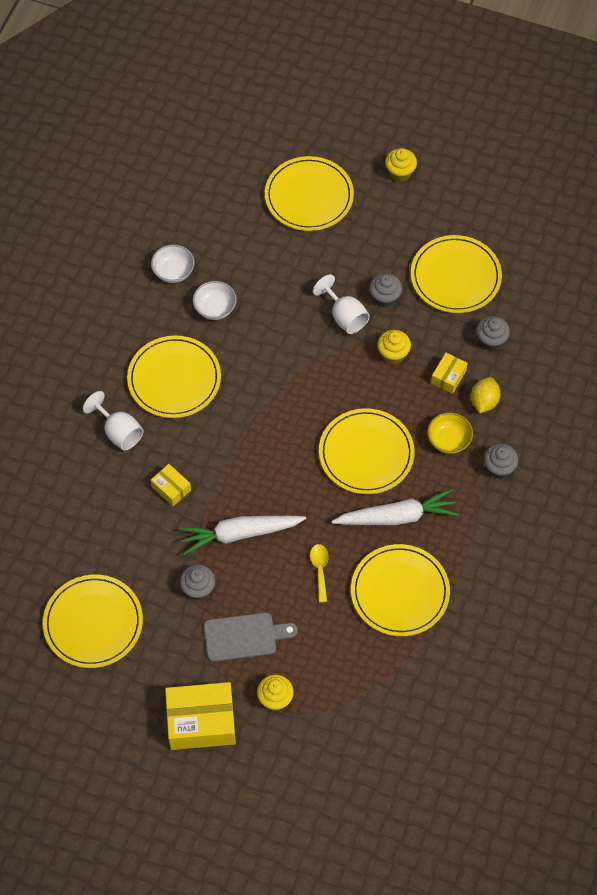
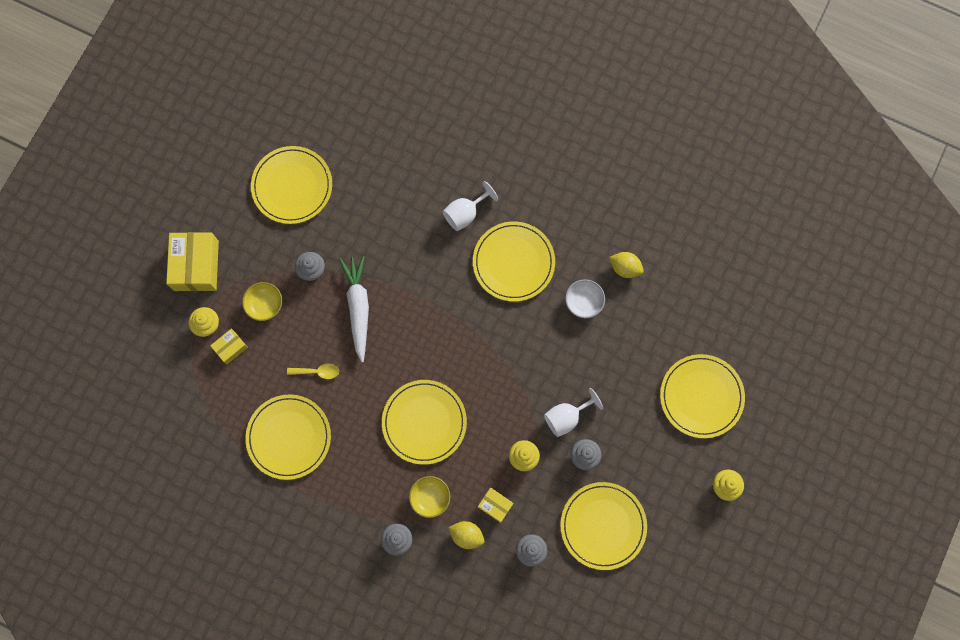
camera: 95 degrees right, 15 degrees up
(171, 489) = (407, 254): yellow box -> yellow box (230, 348)
(173, 271) = (625, 268): white bowl -> yellow lemon
(244, 637) = (265, 304): grey cutting board -> yellow bowl
(397, 517) = (360, 442): white carrot -> none

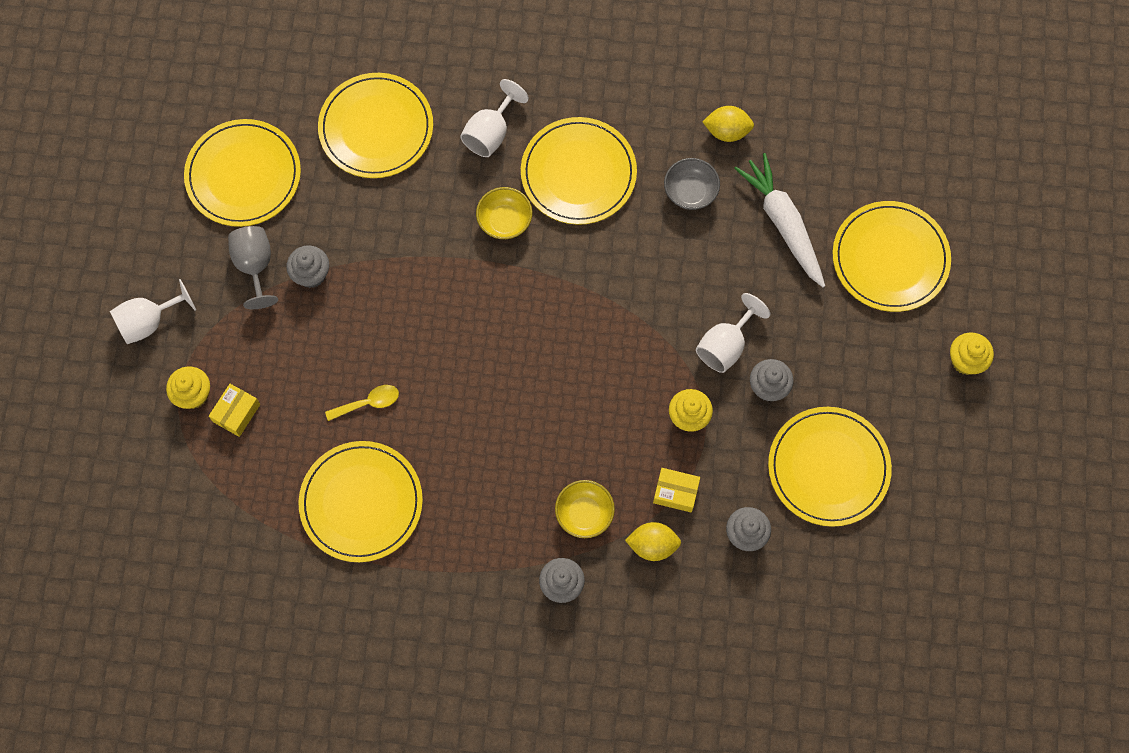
camera: 20 degrees left, 5 degrees down
(196, 265) = (149, 321): yellow box -> white goblet
(265, 304) = (263, 340): yellow bowl -> yellow bowl (505, 221)
(277, 251) = (255, 266): none -> grey goblet
(358, 308) = (392, 301): white carrot -> white carrot (783, 223)
(424, 422) = (538, 418): yellow plate -> yellow plate (376, 128)
(583, 302) = (690, 192): white bowl -> grey bowl

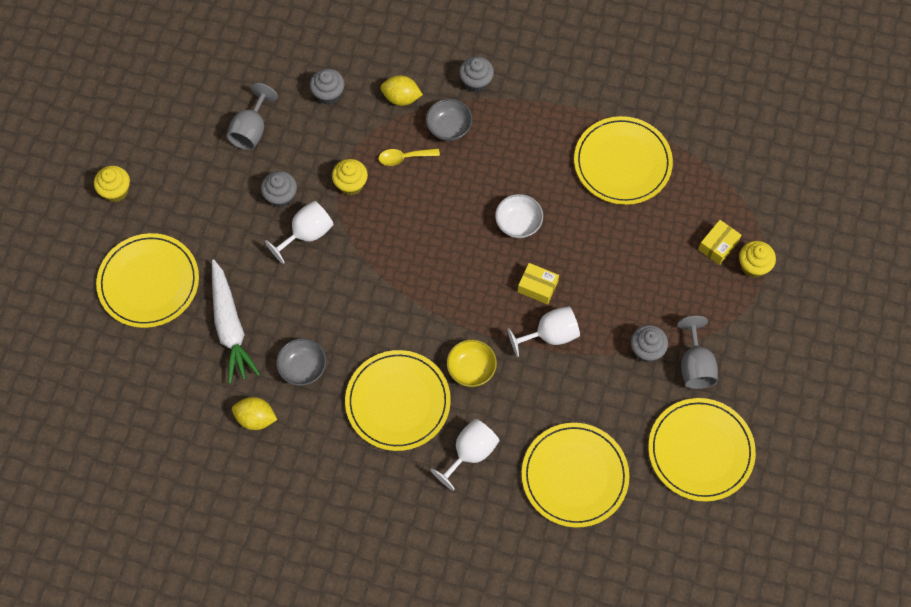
camera: 170 degrees left, 5 degrees down
(149, 321) = (789, 332): white goblet -> white goblet (550, 335)
(368, 403) = (609, 236): yellow spoon -> yellow spoon (404, 157)
(478, 401) = (518, 223): none -> white bowl
(584, 513) = (449, 128): yellow bowl -> grey bowl
(675, 492) = (375, 131): yellow box -> yellow box (537, 287)
(828, 467) = (251, 130): yellow plate -> grey goblet

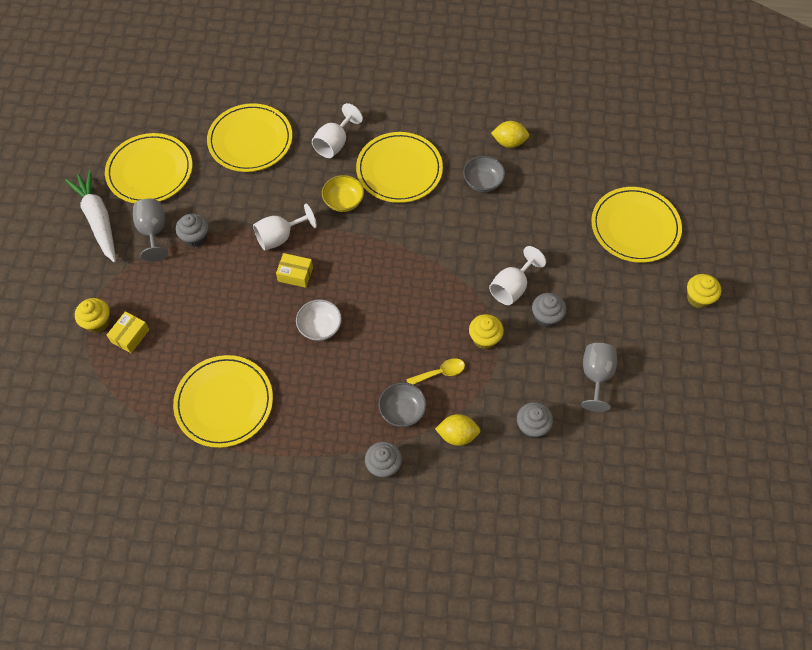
camera: 170 degrees right, 5 degrees down
(230, 327) = (553, 203): white carrot -> white carrot (98, 220)

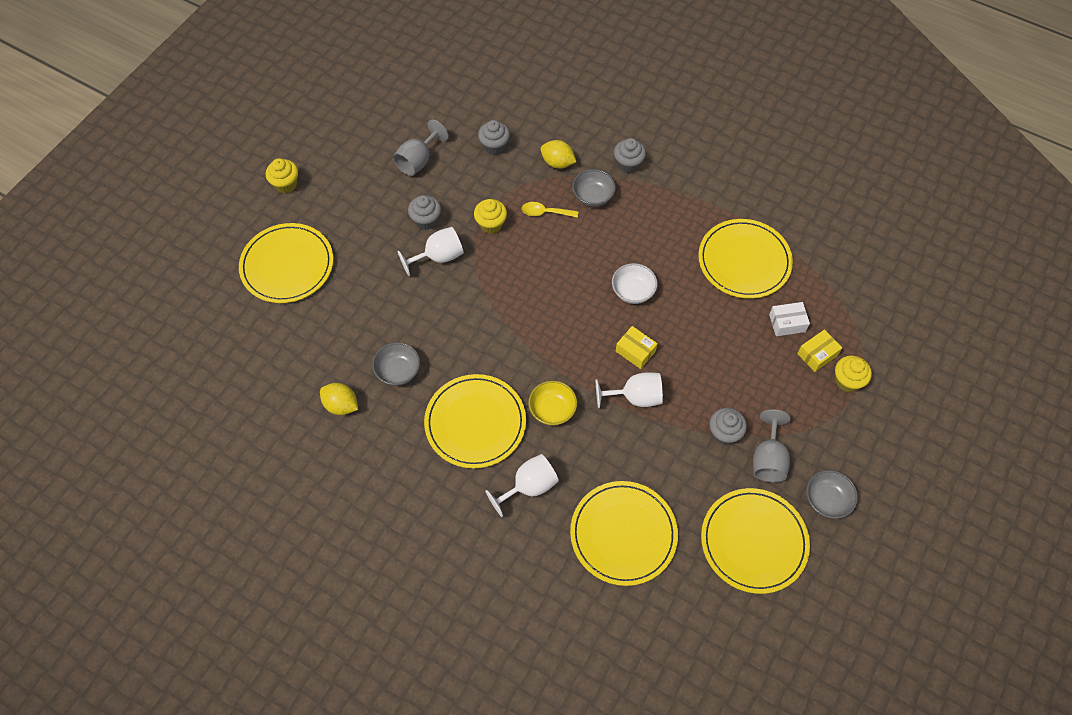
camera: 155 degrees left, 0 degrees up
(98, 220) = (826, 500): white carrot -> grey bowl
(165, 355) = (787, 323): none -> white box

